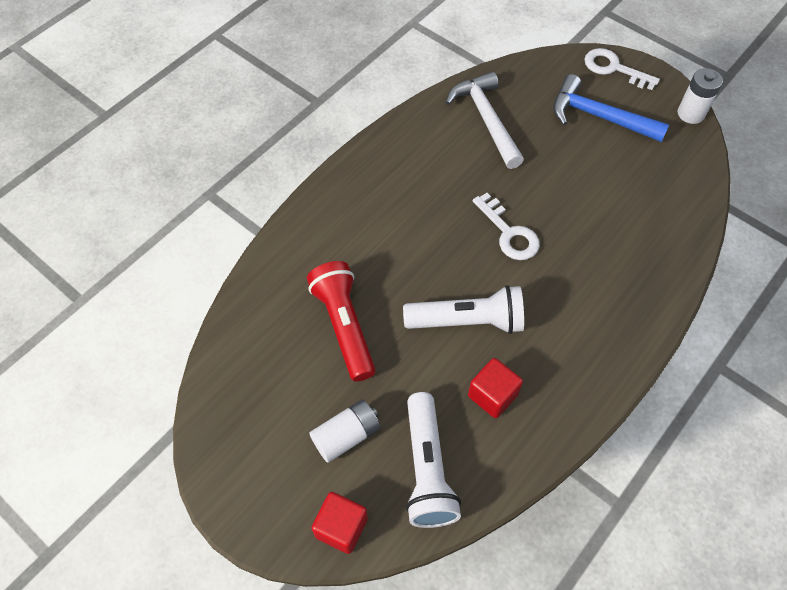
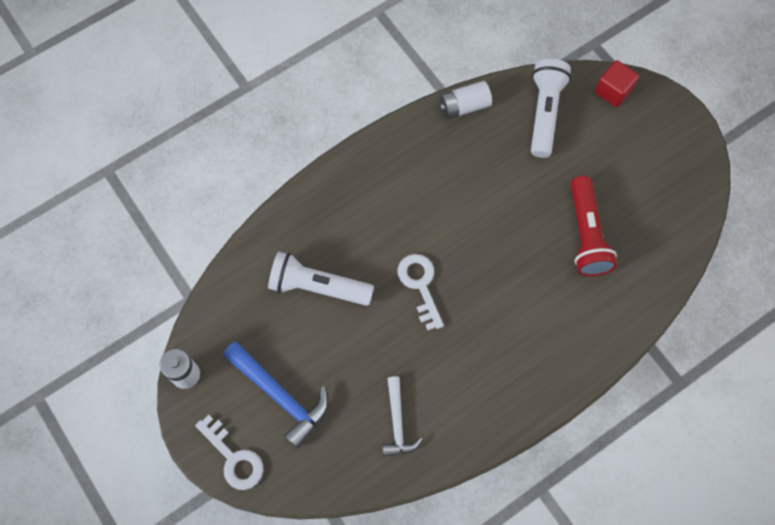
camera: 165 degrees left, 10 degrees up
(346, 436) = (599, 149): white battery -> white battery (464, 106)
(467, 321) = (482, 213): white flashlight -> white flashlight (318, 286)
(486, 119) = (397, 423): white hammer -> white hammer, size x0.64
(492, 395) = (481, 151): red cube -> none

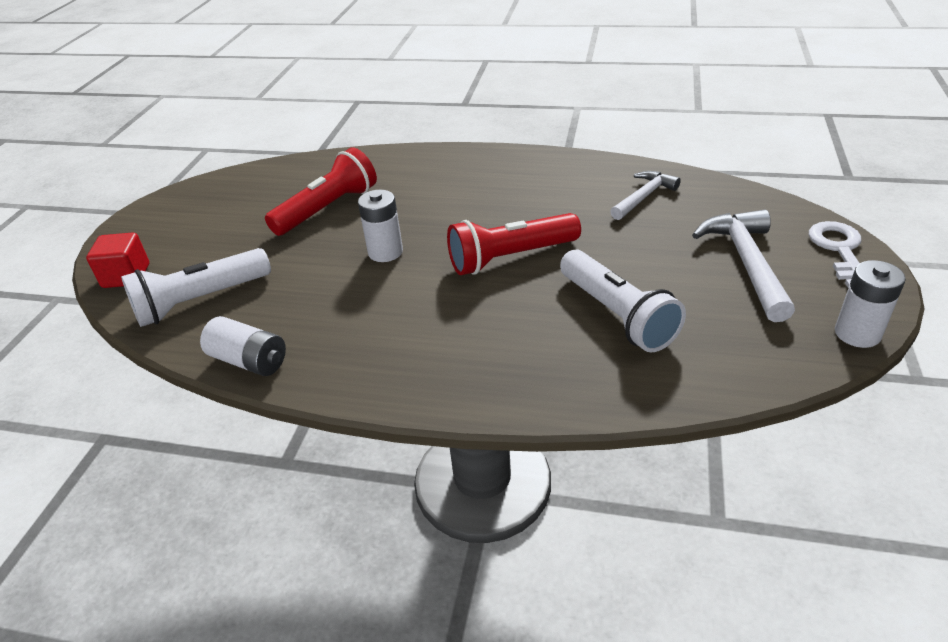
camera: 130 degrees left, 30 degrees down
(280, 396) = (746, 263): blue hammer -> white hammer
(420, 285) = (510, 257): white key -> red flashlight
(497, 229) = (385, 252): none -> white battery

